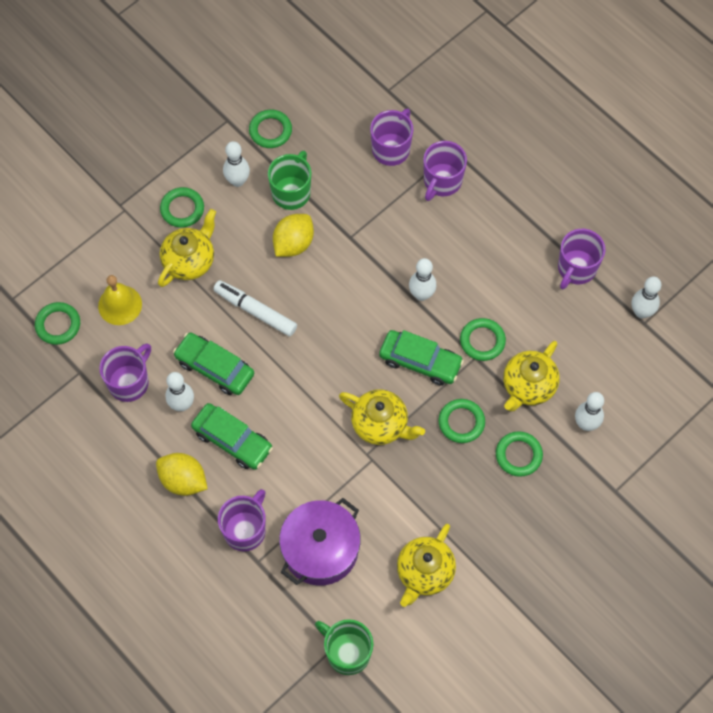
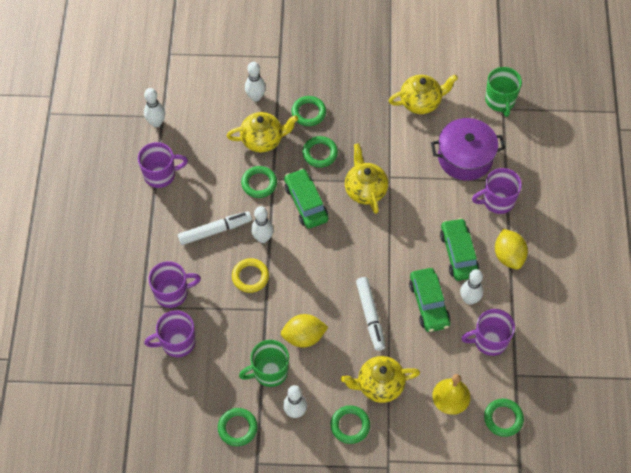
camera: 135 degrees left, 5 degrees down
(394, 252) = (250, 277): none -> yellow ring
(469, 263) = (215, 231): none -> white marker

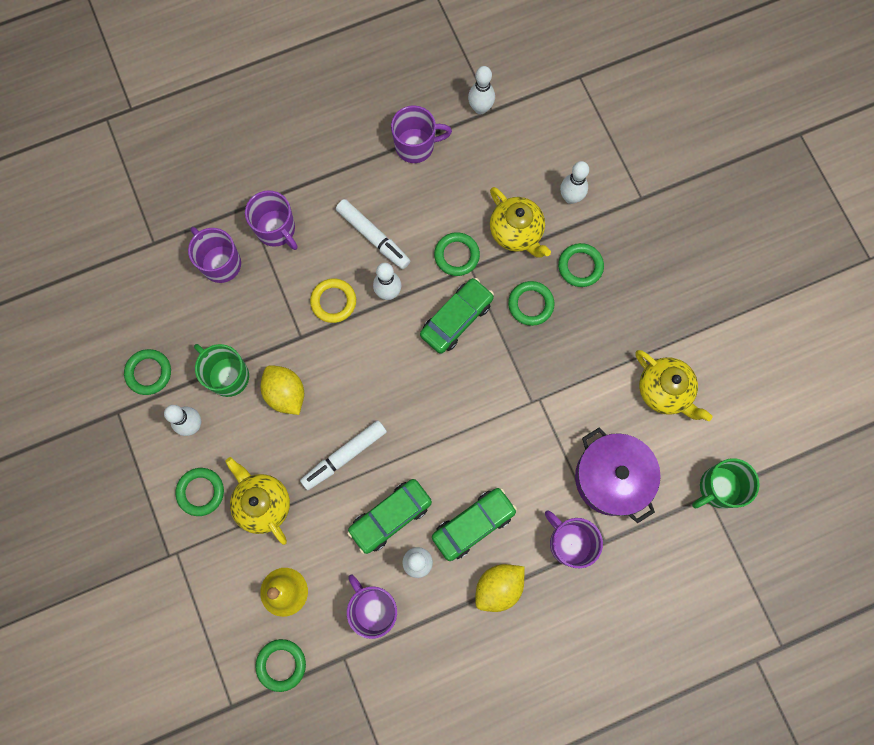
camera: 65 degrees right, 15 degrees up
(161, 175) = (416, 146): purple mug -> purple mug turned 60 degrees counterclockwise
(365, 190) = (507, 378): yellow teapot -> none

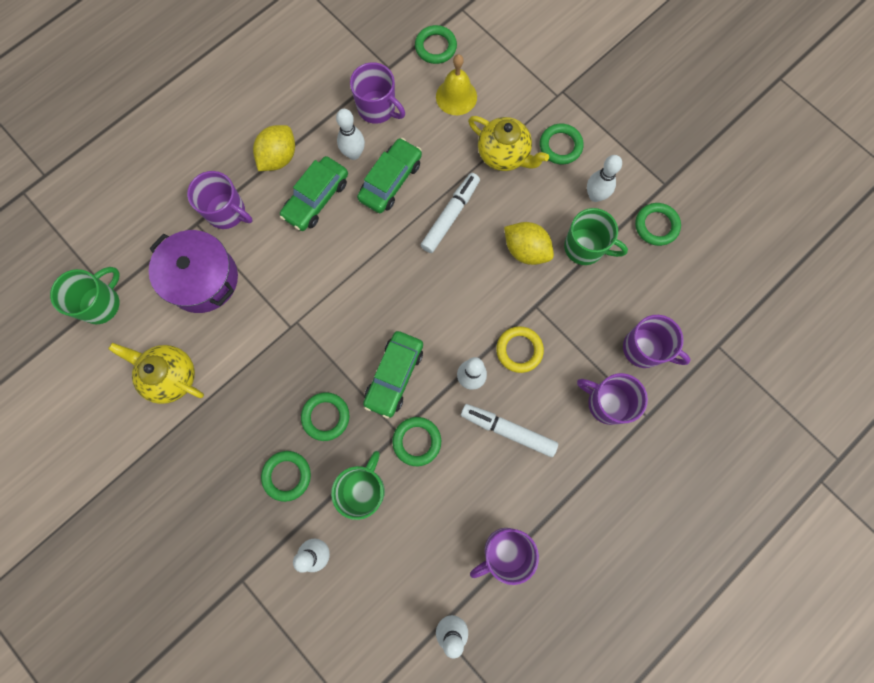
camera: 160 degrees right, 0 degrees up
(516, 232) = (364, 489): yellow teapot -> green mug

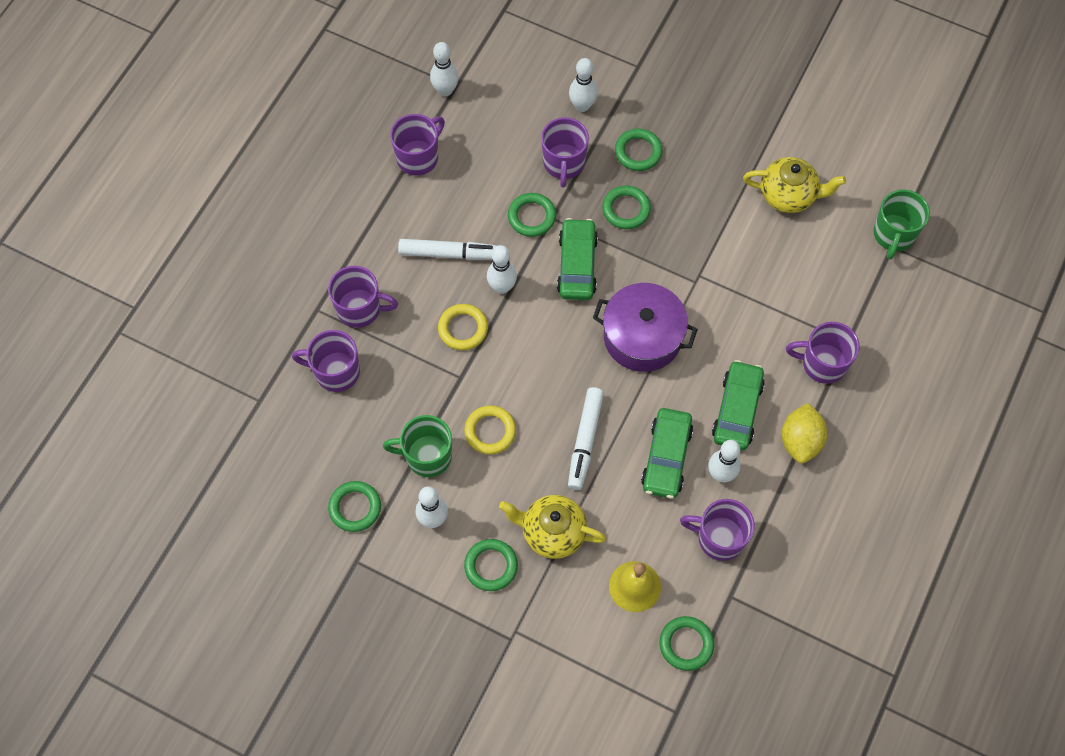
camera: 160 degrees right, 10 degrees down
(203, 279) = (809, 290): purple pot -> purple pot (642, 337)
(364, 489) = (564, 164): green mug -> purple mug
(526, 250) = (490, 431): yellow lemon -> yellow ring

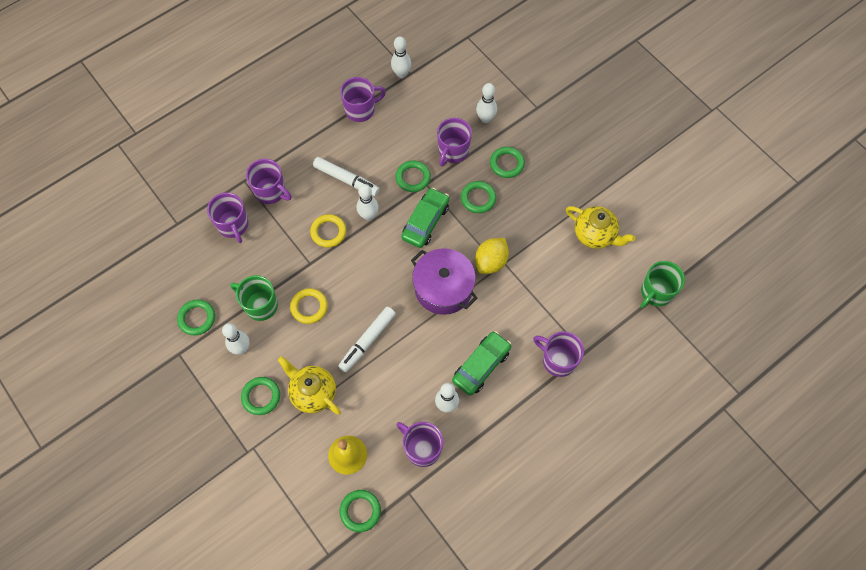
camera: 25 degrees right, 0 degrees up
(335, 372) = (233, 225): purple mug -> purple mug turned 150 degrees counterclockwise
(666, 457) = (415, 376): green car -> none
(800, 441) = (514, 407): yellow lemon -> yellow lemon (491, 262)

